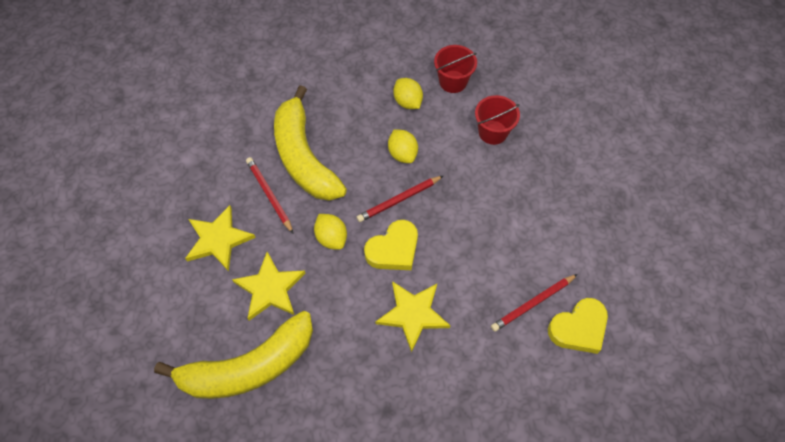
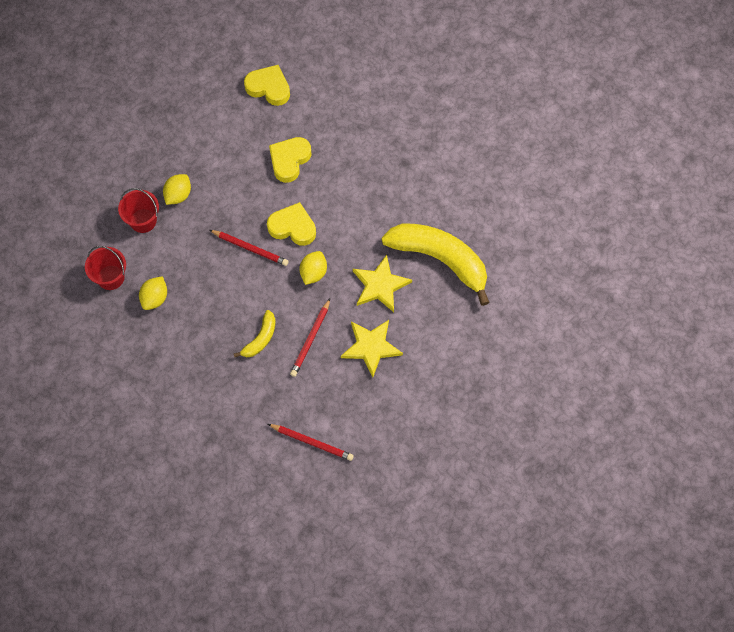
camera: 125 degrees left, 5 degrees up
(304, 157) = (260, 338): yellow banana -> yellow banana, size x0.47
(402, 154) = (208, 271): yellow lemon -> yellow lemon (178, 195)
(413, 314) = (331, 186): yellow star -> none
(472, 293) = (289, 160): none -> yellow heart
(533, 303) = (270, 121): red pencil -> red pencil (312, 442)

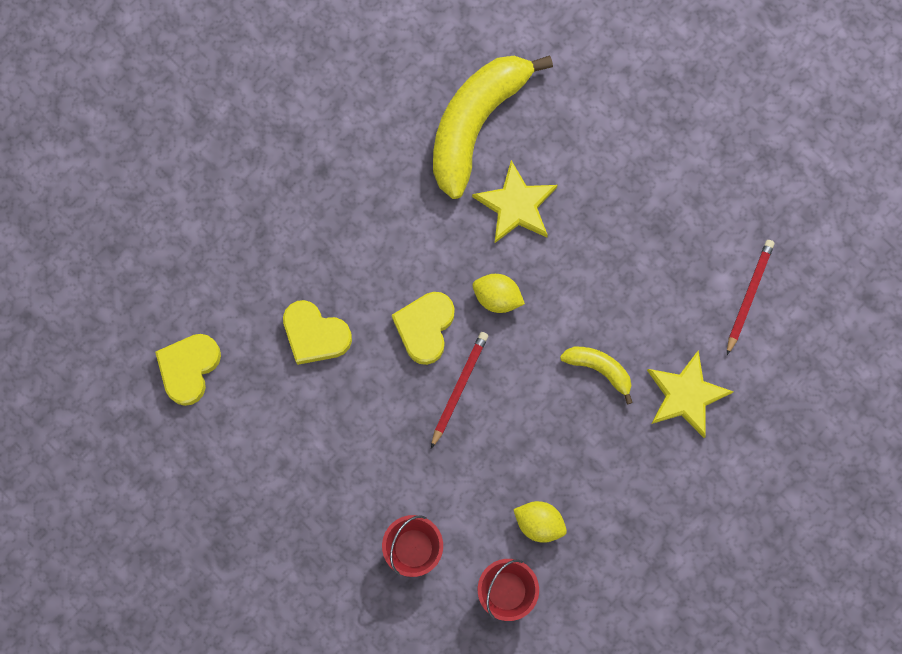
camera: 90 degrees left, 10 degrees up
(178, 195) = (371, 498): yellow lemon -> none
(310, 339) = (599, 300): red pencil -> none
(371, 347) = (609, 218): yellow star -> yellow star (686, 395)

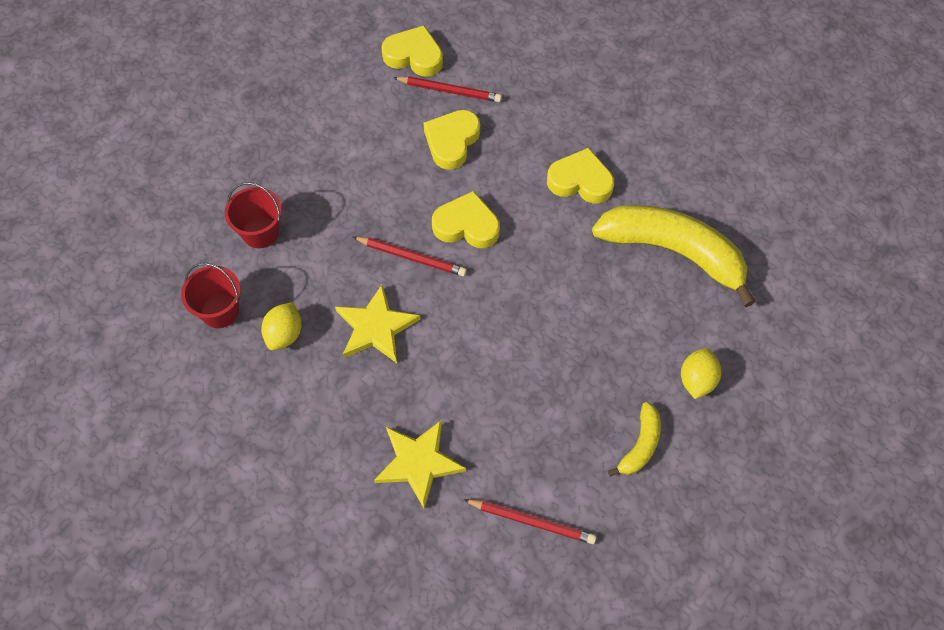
camera: 85 degrees right, 15 degrees down
(244, 332) = (449, 91): none -> red pencil
(381, 204) = (580, 181): none -> yellow heart
(497, 297) = (502, 283): yellow lemon -> yellow lemon (697, 380)
(516, 205) = (597, 292): yellow star -> yellow star (376, 327)
(599, 369) = (439, 378): yellow banana -> yellow banana (640, 445)

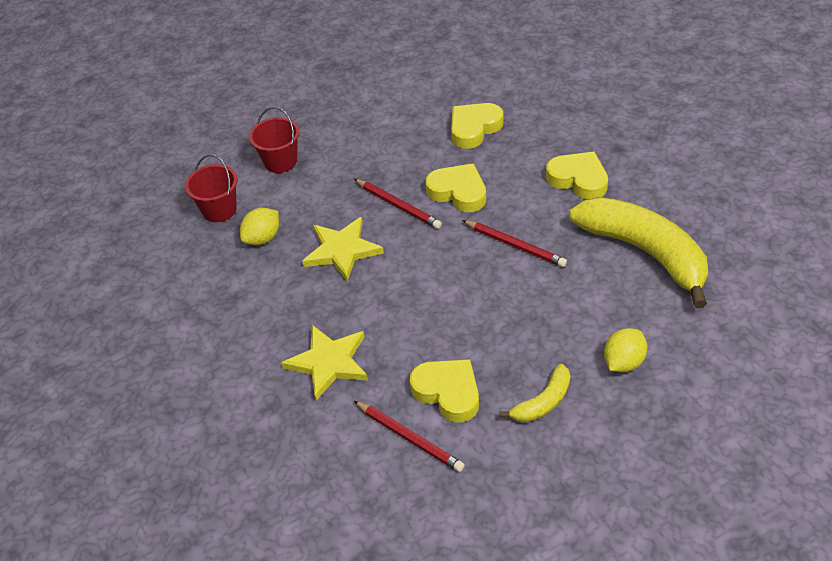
camera: 25 degrees right, 15 degrees down
(414, 56) = (470, 62): yellow heart -> yellow heart (448, 392)
(449, 91) = (489, 92): red pencil -> red pencil (515, 245)

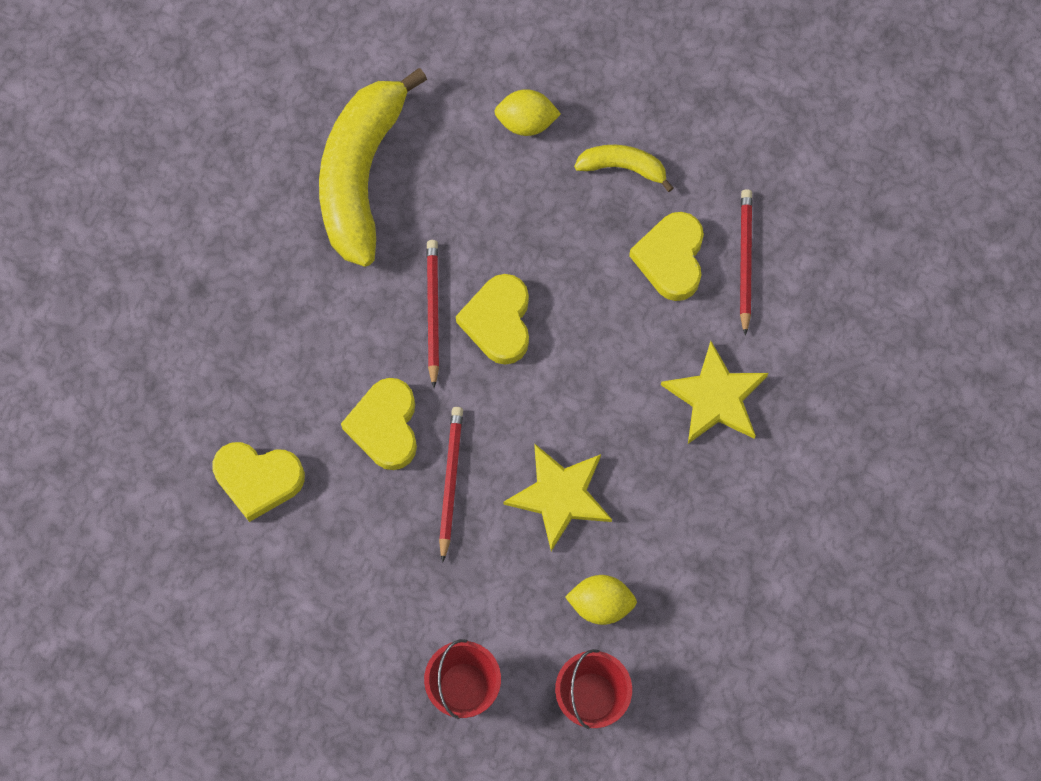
camera: 130 degrees left, 25 degrees up
(578, 179) = (282, 303): yellow heart -> yellow heart (498, 322)

